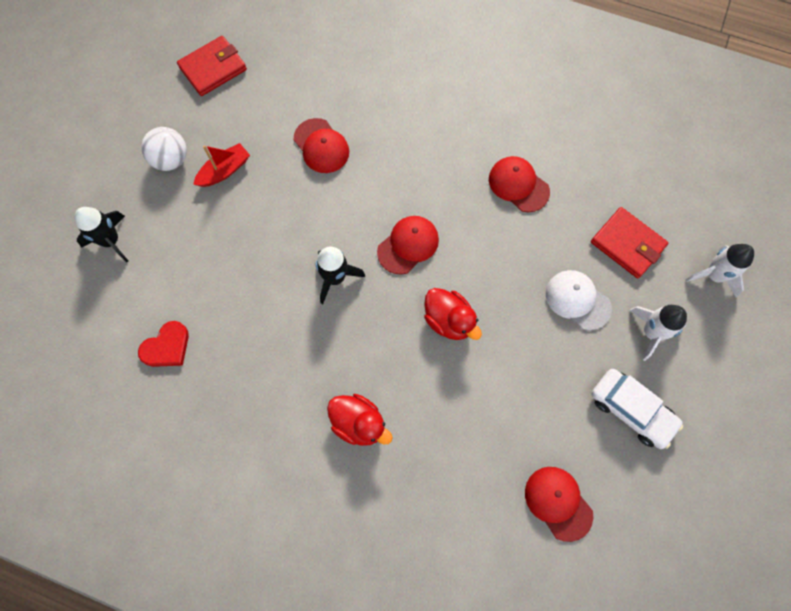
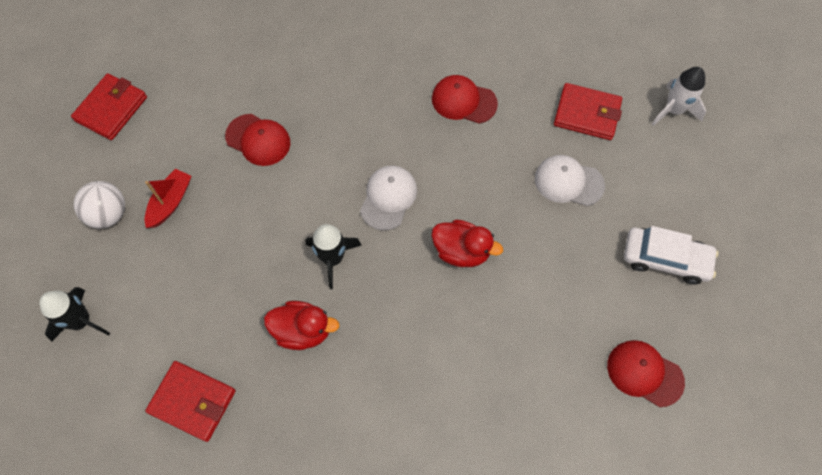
camera: 25 degrees left, 5 degrees down
(167, 347) = (193, 401): red heart -> red wallet
(359, 423) = (424, 387): red duck -> red duck (303, 331)
(408, 245) = (388, 198): red cap -> white cap
(651, 332) = (647, 182): white rocket -> none

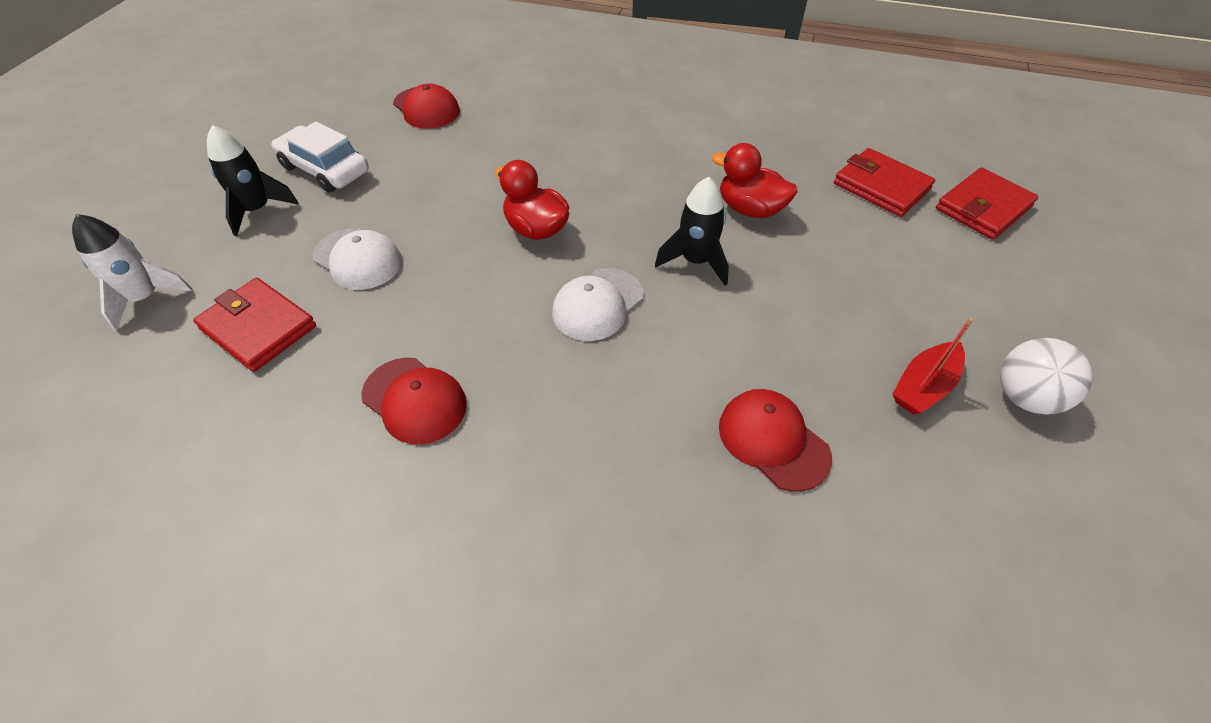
camera: 160 degrees left, 15 degrees down
(81, 321) = (1032, 281): black rocket -> black rocket (257, 210)
(111, 109) = (1067, 593): red wallet -> red wallet (983, 208)

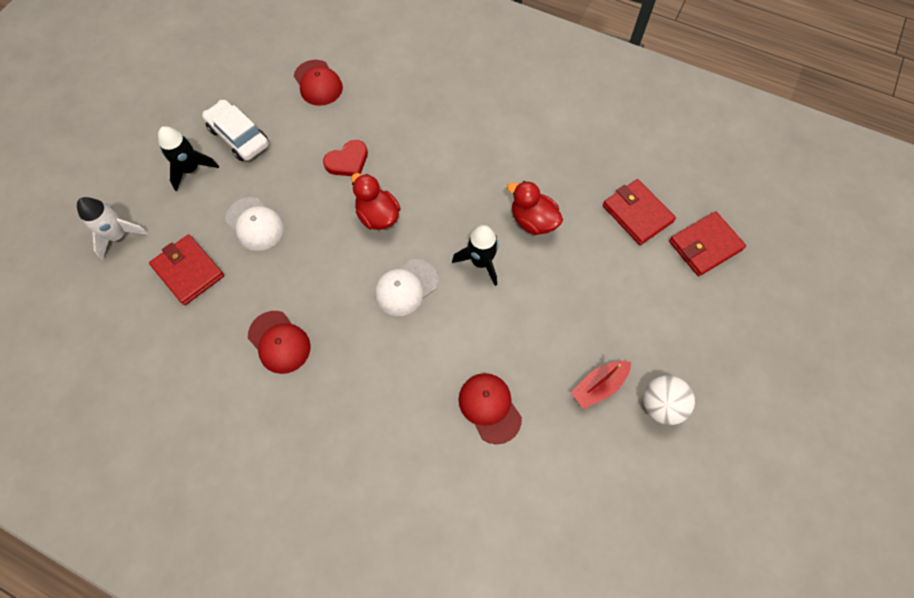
camera: 10 degrees right, 15 degrees up
(481, 177) = (347, 161): none -> red heart

